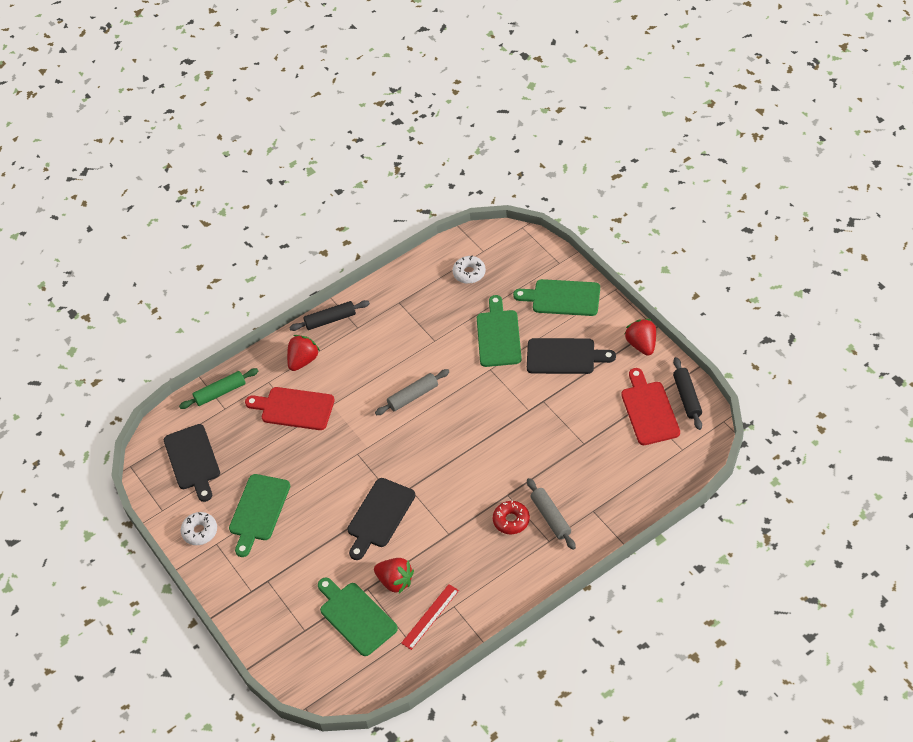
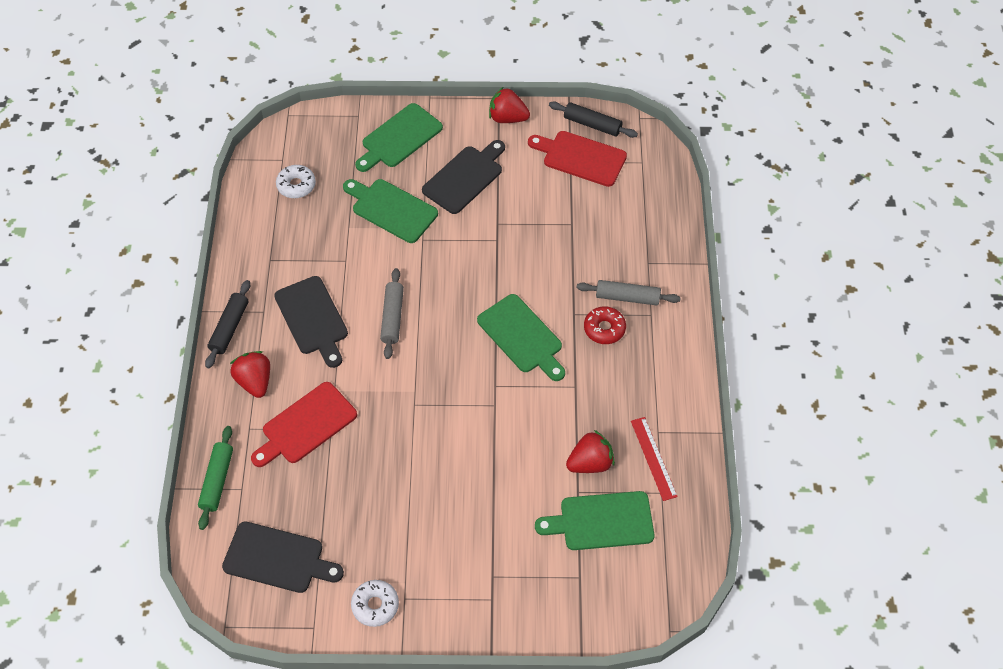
camera: 60 degrees left, 5 degrees up
(258, 511) = (401, 534): green cutting board -> green cutting board (522, 337)
(379, 516) = (504, 430): black cutting board -> black cutting board (313, 319)

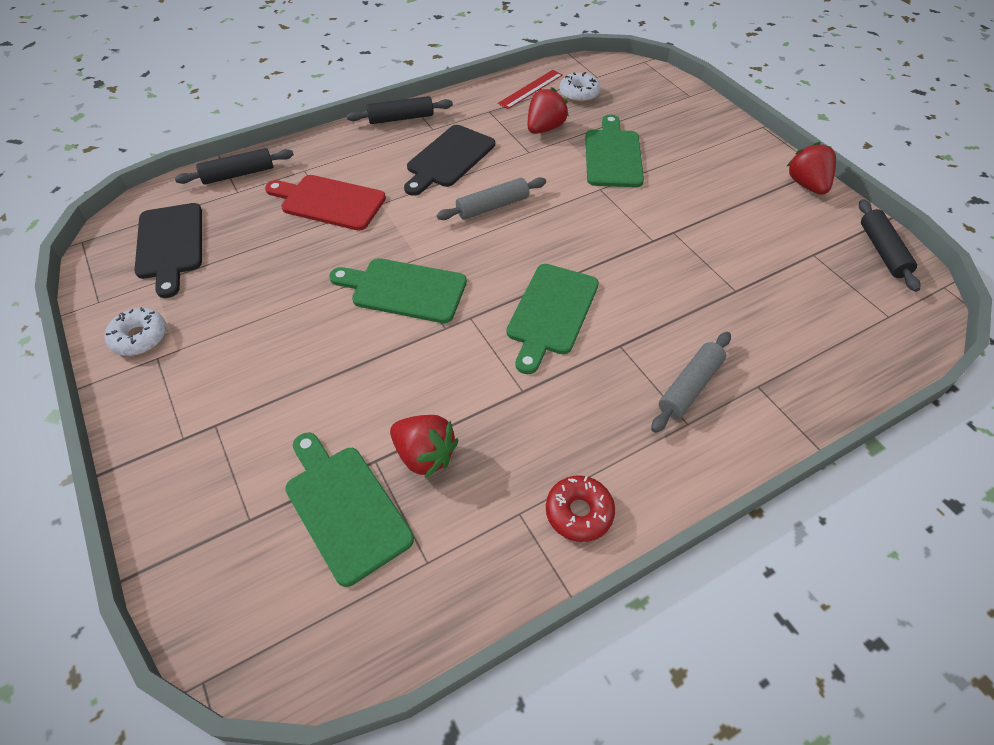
camera: 60 degrees right, 5 degrees down
(217, 480) = (238, 174): green rolling pin -> black rolling pin
(255, 381) = (356, 153): red strawberry -> red strawberry (544, 128)
(399, 138) = (695, 128): green cutting board -> green cutting board (404, 290)
(465, 177) = (701, 186): black cutting board -> none
(580, 158) = (828, 260): red cutting board -> none
(604, 329) = (625, 384): red donut -> red donut (579, 512)
(627, 297) = (690, 387): grey rolling pin -> grey rolling pin turned 60 degrees clockwise
(653, 458) = (475, 527): red ruler -> red ruler (531, 89)

